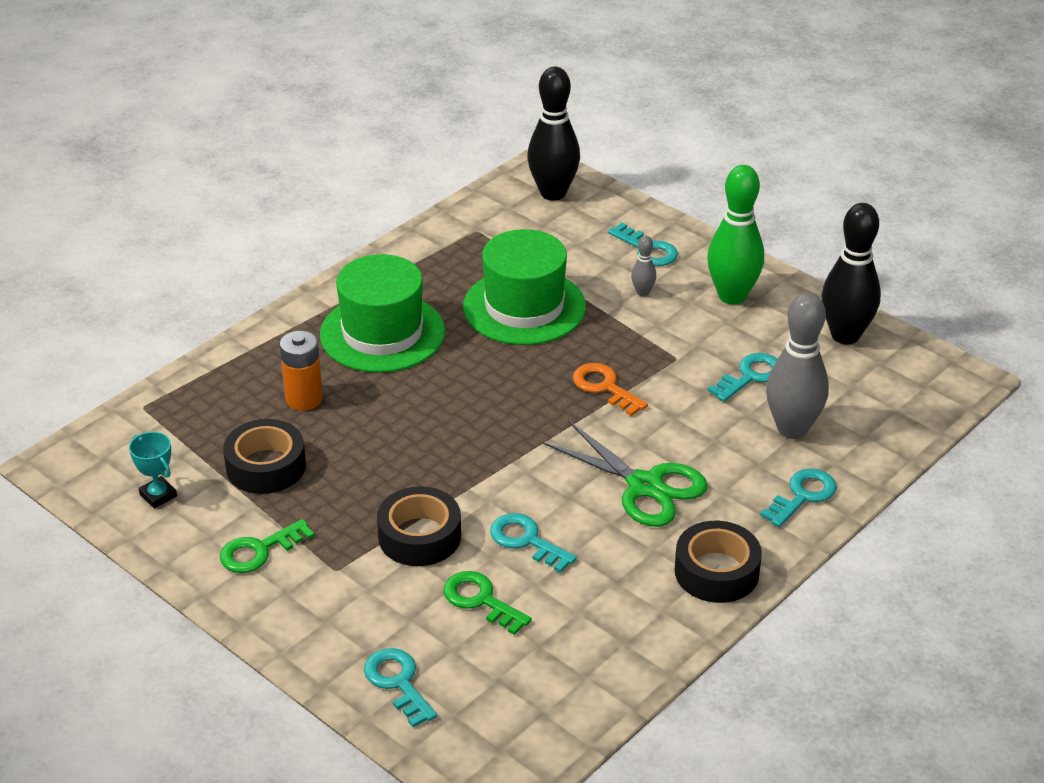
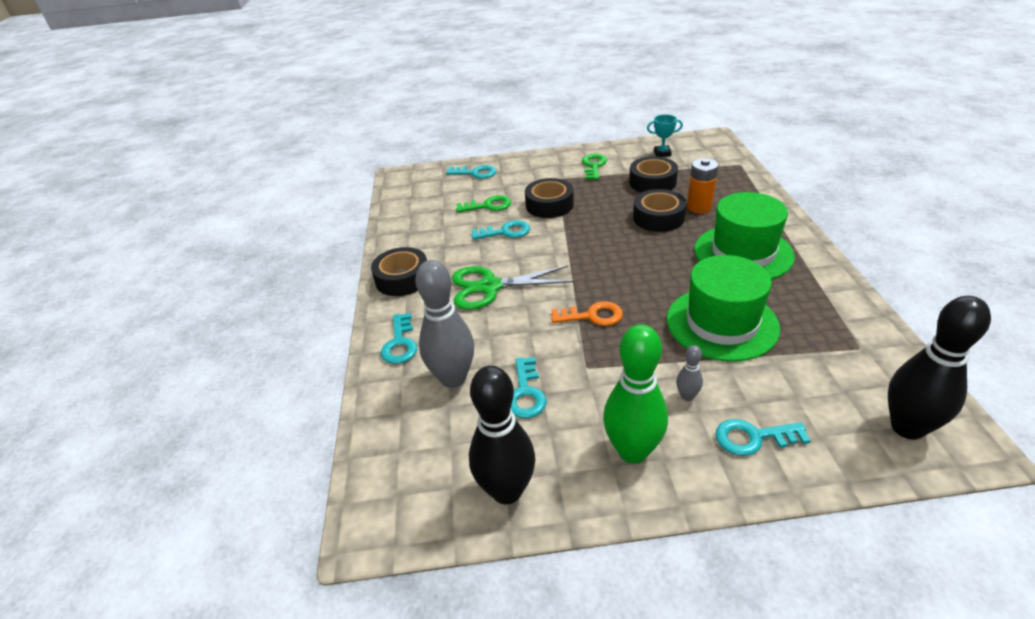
camera: 135 degrees right, 0 degrees up
(361, 422) = (658, 217): none -> black tape

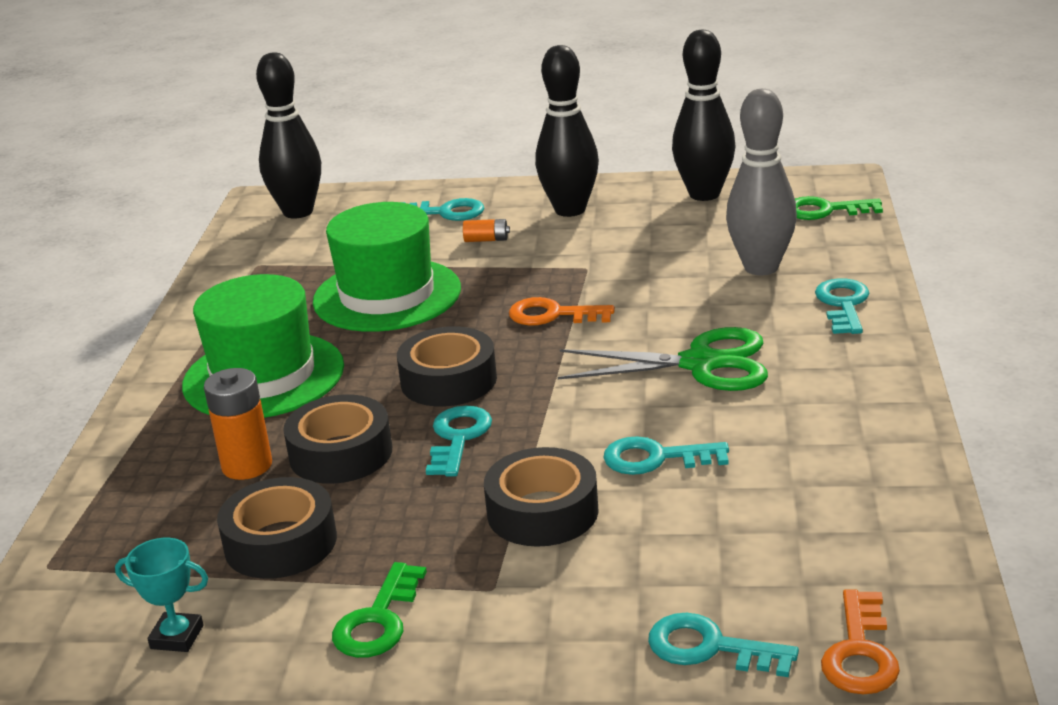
camera: 170 degrees left, 10 degrees down
(402, 279) = (862, 390): black tape -> black tape (448, 380)
(426, 178) = (860, 653): none -> orange key
(488, 206) = (685, 529): green key -> green key (825, 210)
(526, 393) = (670, 251): turquoise key -> turquoise key (458, 437)
(632, 451) = (570, 210): green bowling pin -> black bowling pin
(687, 396) = (486, 240): grey bowling pin -> orange battery

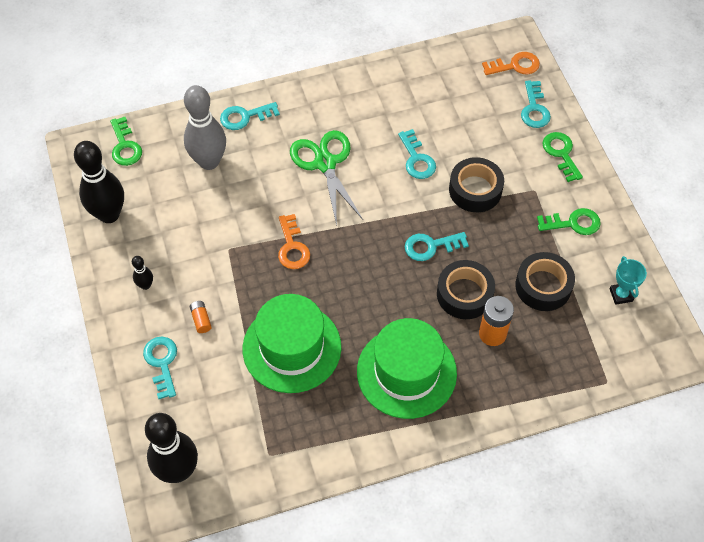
camera: 115 degrees left, 30 degrees up
(448, 380) = (379, 272): black tape -> none
(561, 654) = (561, 153): none -> green key
(570, 210) = (145, 285): black bowling pin -> black bowling pin, size x0.45

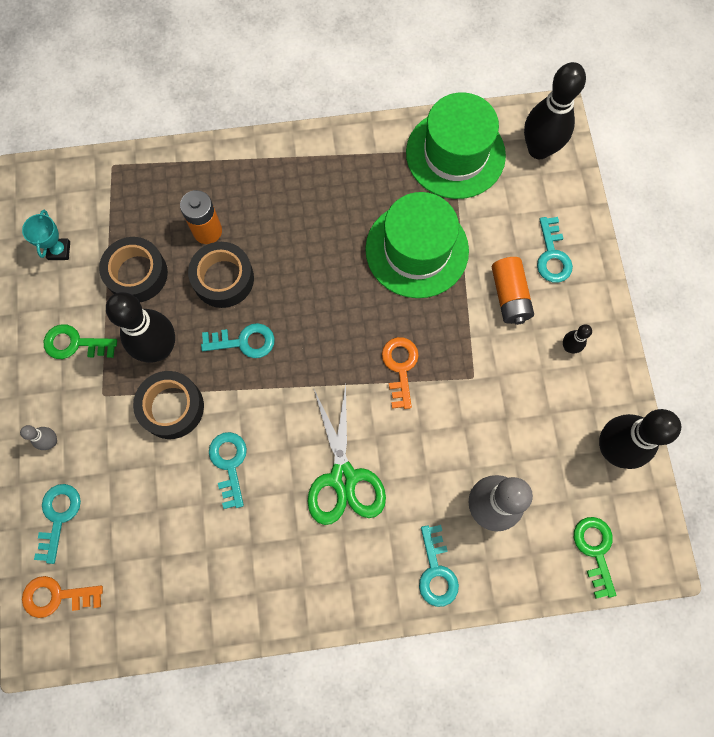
camera: 170 degrees left, 15 degrees up
(201, 320) = (509, 296): orange battery -> orange battery, size x1.86
(244, 117) = (436, 572): turquoise key -> turquoise key turned 90 degrees clockwise
(406, 372) = (305, 206): green hat -> green hat (455, 154)
(501, 230) = (159, 348): none -> black bowling pin
(561, 153) = (51, 441): green key -> grey bowling pin

